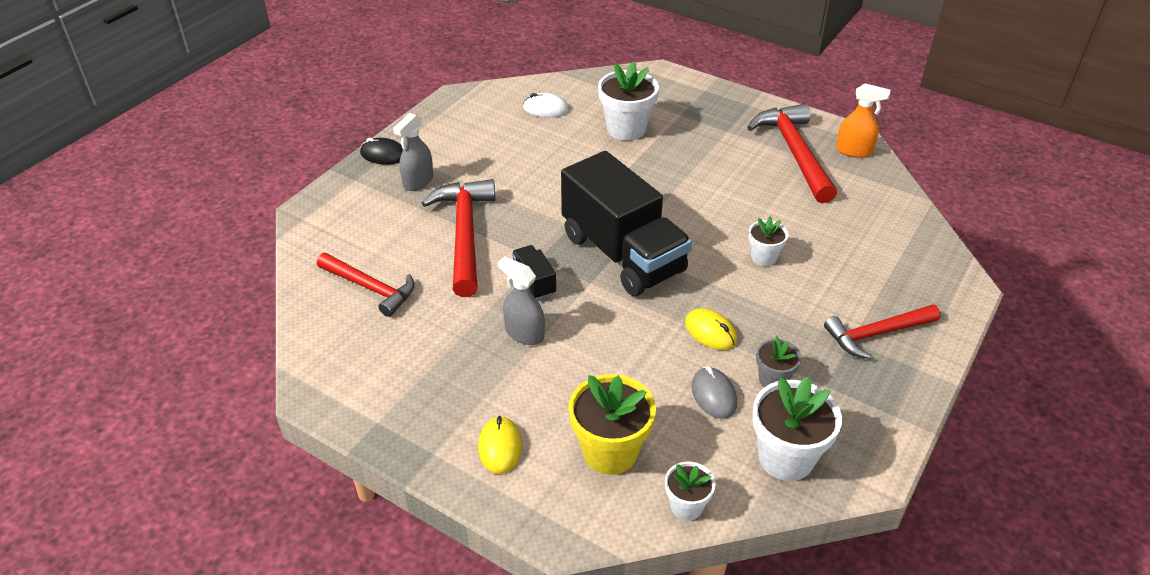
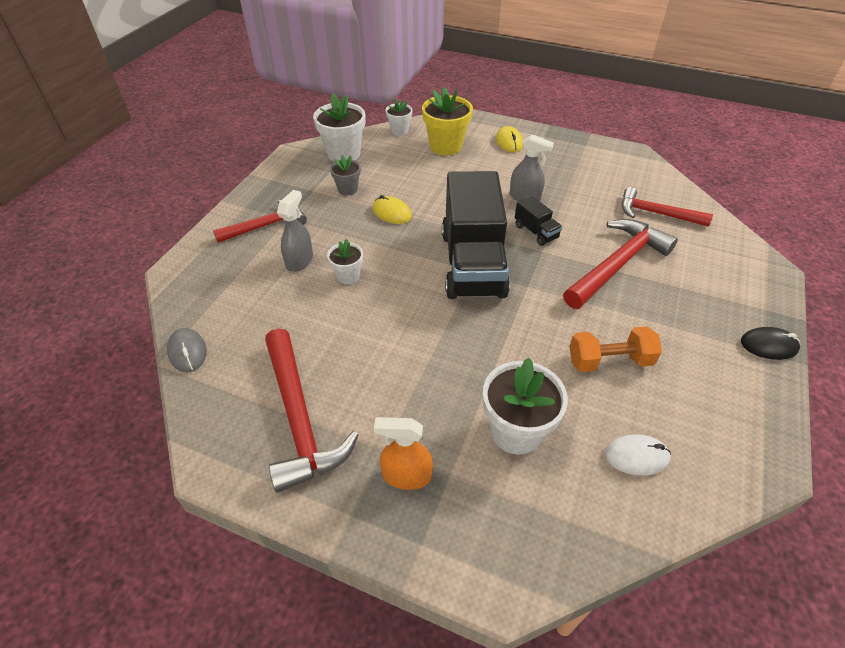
camera: 170 degrees right, 5 degrees up
(418, 181) = (703, 315): grey spray bottle -> grey spray bottle (299, 261)
(464, 234) = (617, 264): red hammer -> red hammer turned 120 degrees counterclockwise
(528, 159) = (609, 361): none -> orange dumbbell
(622, 254) = (472, 263): black truck -> black truck turned 135 degrees counterclockwise
(713, 395) = (387, 177): grey mouse -> grey mouse (187, 352)
(854, 151) = (222, 433): orange spray bottle -> orange spray bottle (406, 475)

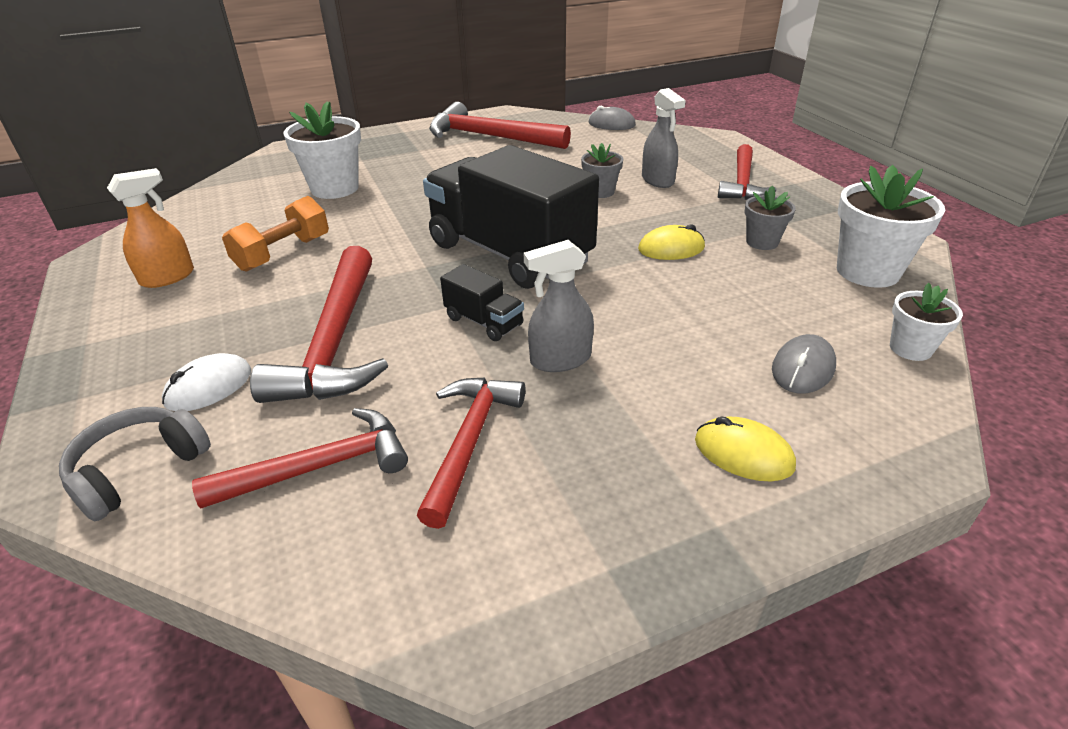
camera: 135 degrees right, 10 degrees down
(348, 276) = (600, 192): white flower pot -> grey flower pot
(406, 475) = (389, 149): orange spray bottle -> orange spray bottle (168, 277)
(446, 146) = (802, 368): yellow flower pot -> grey mouse
(536, 232) = (484, 322): black truck -> black truck turned 150 degrees counterclockwise
(593, 191) = (469, 442): none -> red hammer
(636, 456) = (224, 216): white mouse -> white mouse (209, 387)
(733, 252) = (139, 470): none -> grey headphones
(768, 345) = (80, 352): black mouse -> none

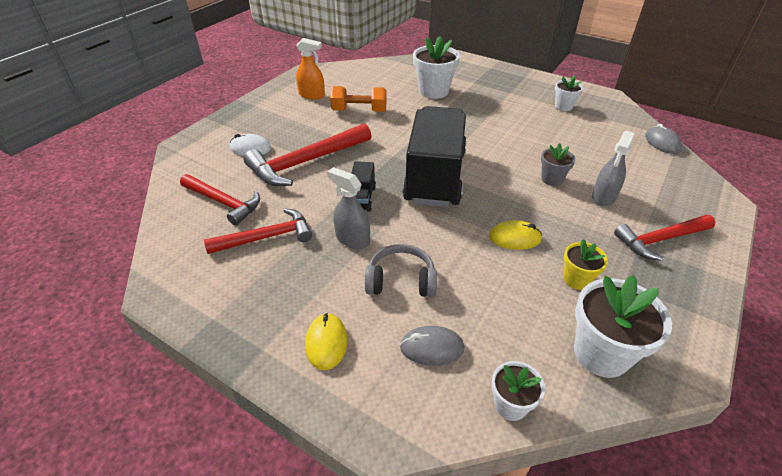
camera: 55 degrees right, 5 degrees up
(139, 470) = (195, 161): grey headphones -> grey headphones (401, 281)
(490, 137) = (563, 106): red hammer -> white flower pot
(671, 248) = (515, 238): yellow mouse -> yellow mouse turned 45 degrees counterclockwise
(762, 242) = (576, 279): grey flower pot -> yellow flower pot

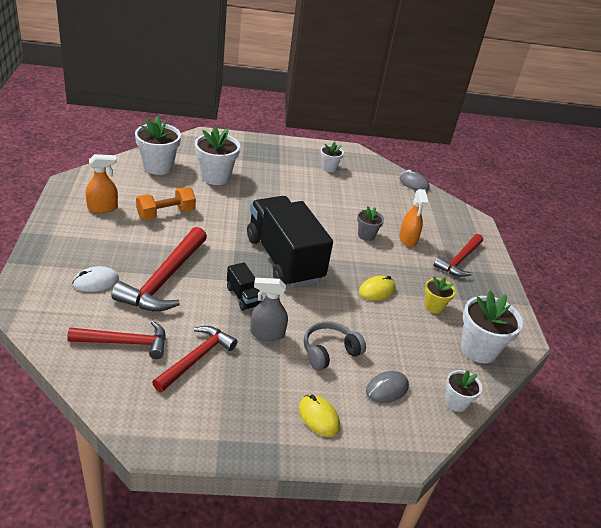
camera: 40 degrees left, 5 degrees down
(388, 74) = (158, 167): none -> white flower pot
(603, 197) = (408, 239): grey spray bottle -> orange spray bottle

